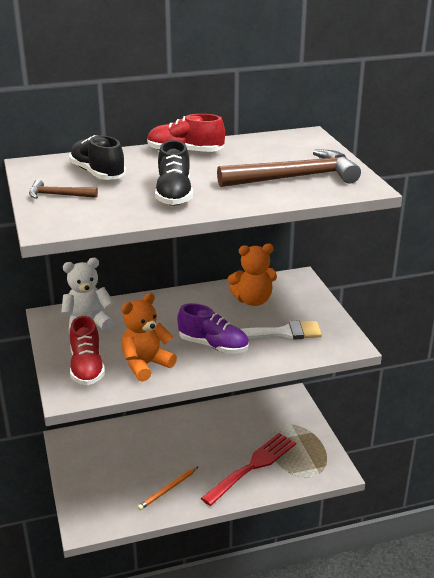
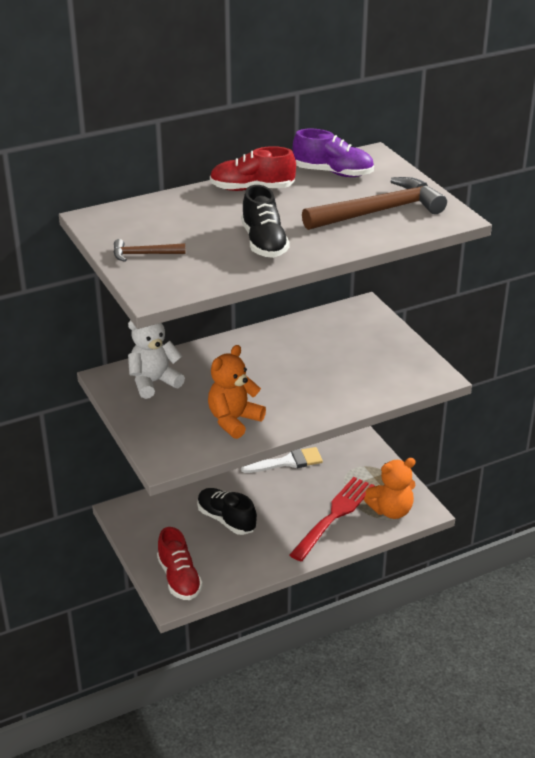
camera: 10 degrees left, 5 degrees up
(87, 367) = (172, 430): red shoe -> red shoe (179, 578)
(98, 173) = (171, 223): black shoe -> black shoe (226, 520)
(168, 489) = (251, 550): orange pencil -> none
(213, 345) = (297, 392): purple shoe -> purple shoe (333, 173)
(253, 300) = (323, 337): orange teddy bear -> orange teddy bear (391, 510)
(284, 333) = (366, 370): white brush -> white brush (287, 462)

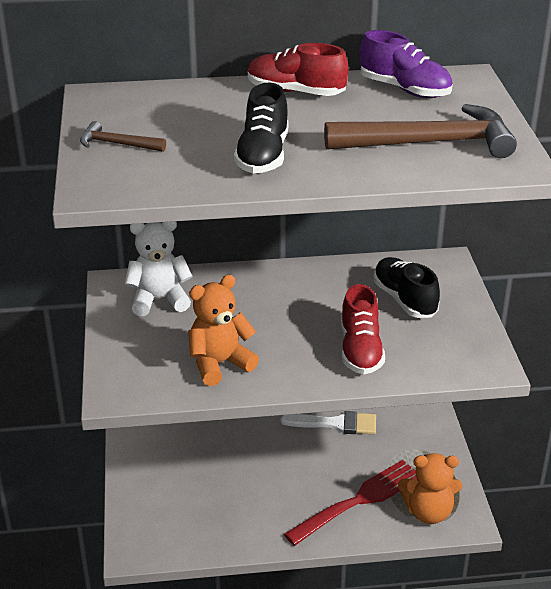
camera: 20 degrees right, 0 degrees up
(179, 578) = (151, 528): red shoe -> red shoe (360, 350)
(226, 520) = (236, 474): black shoe -> black shoe (404, 300)

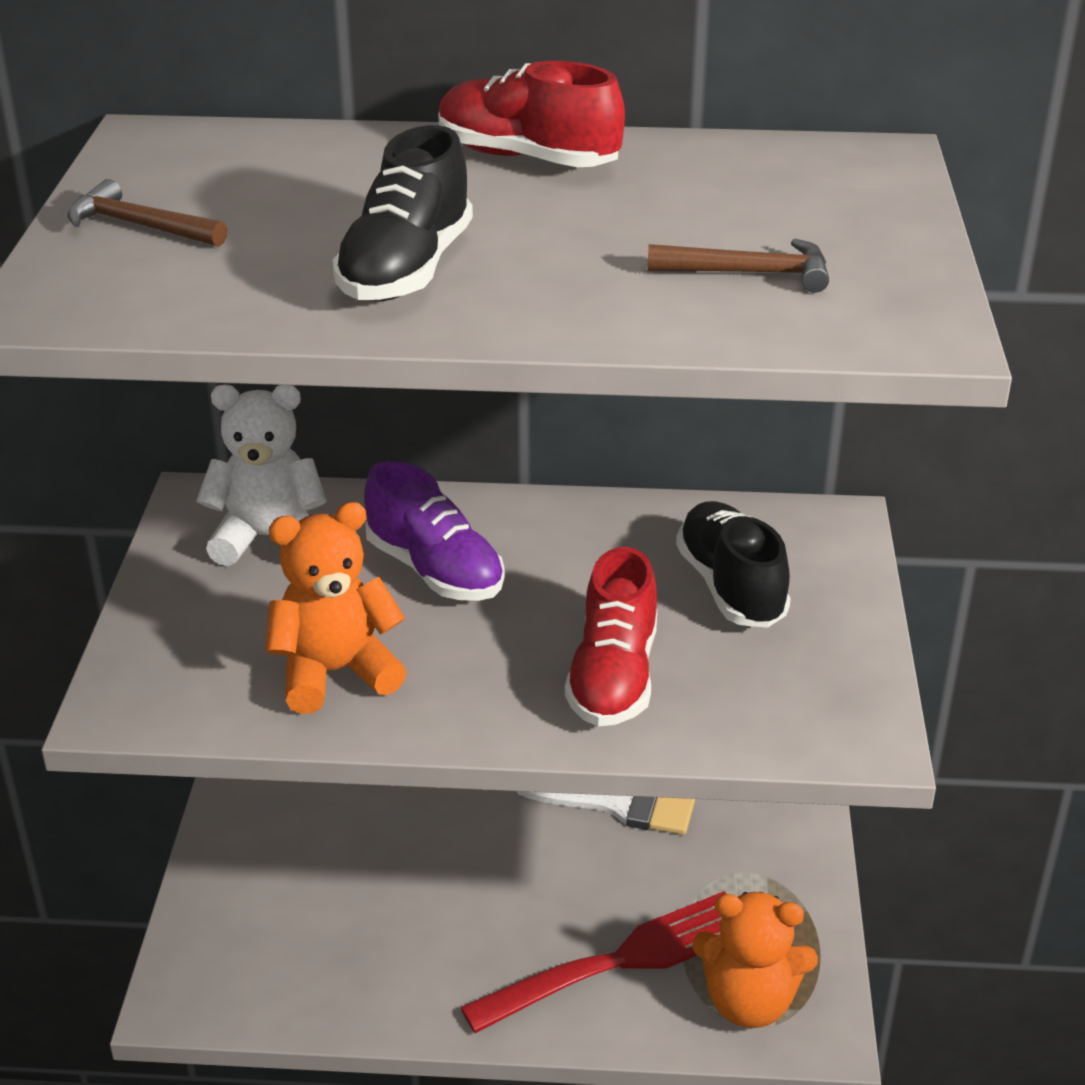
camera: 10 degrees right, 0 degrees up
(404, 89) = (744, 169): purple shoe -> purple shoe (435, 571)
(428, 143) = (749, 273): brown hammer -> brown hammer, size x0.48

